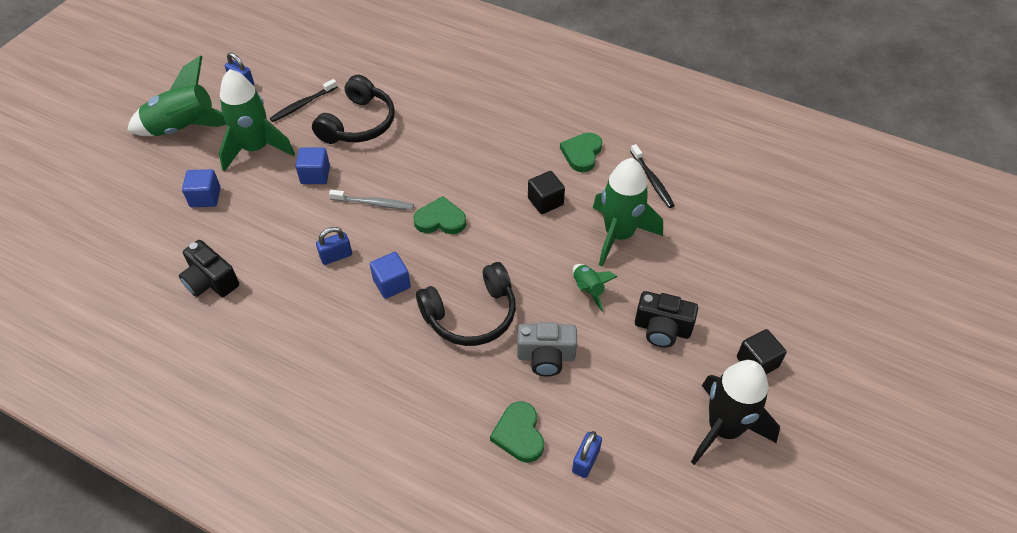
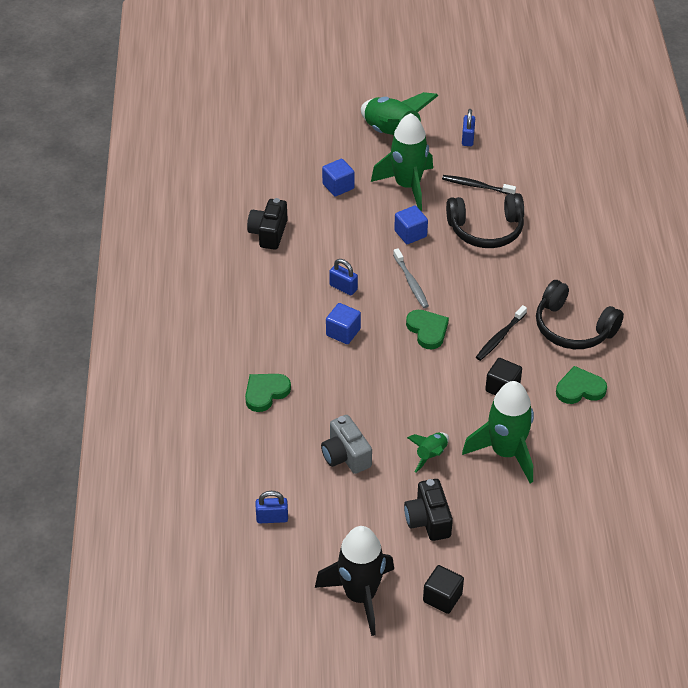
camera: 60 degrees right, 5 degrees down
(471, 315) = (350, 393): black headphones -> black headphones (573, 328)
(519, 434) = (267, 469): green heart -> green heart (265, 393)
(652, 180) = (590, 451): black toothbrush -> black toothbrush (500, 337)

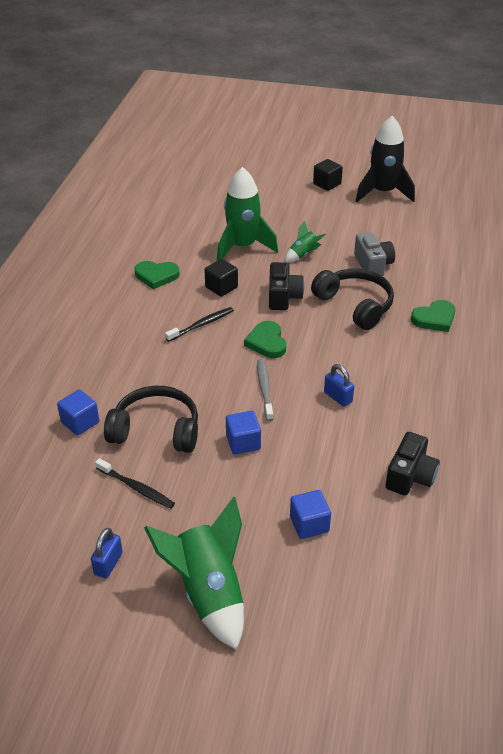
camera: 165 degrees left, 5 degrees down
(272, 518) = (440, 239): blue padlock -> none
(343, 332) = (350, 355): blue cube -> blue cube (80, 422)
(407, 186) = (220, 506): green rocket -> none
(428, 520) = (321, 220): black camera -> black camera (283, 297)
(573, 328) = (130, 320): black headphones -> black headphones (355, 305)

